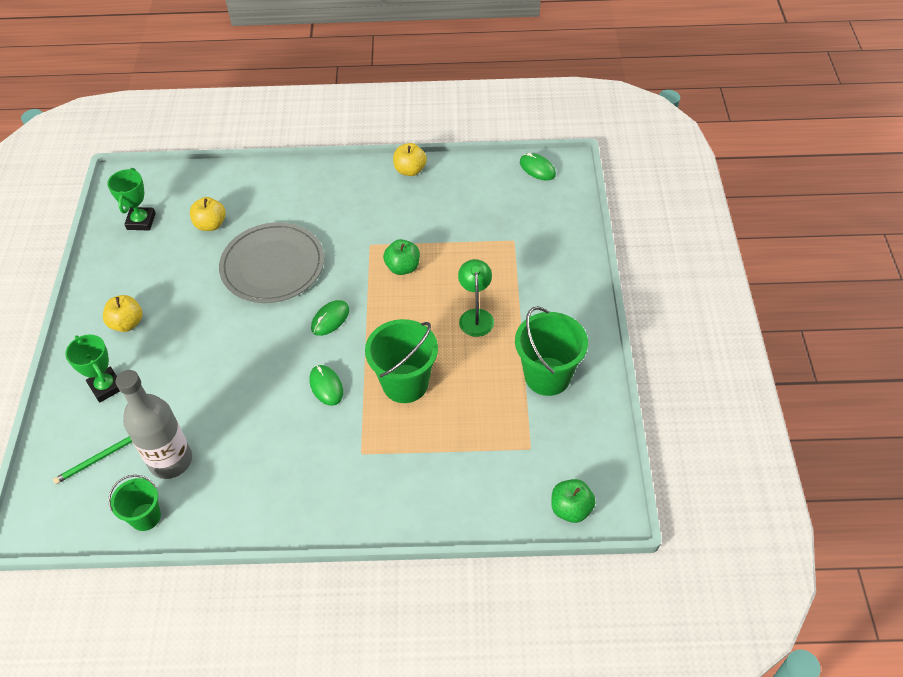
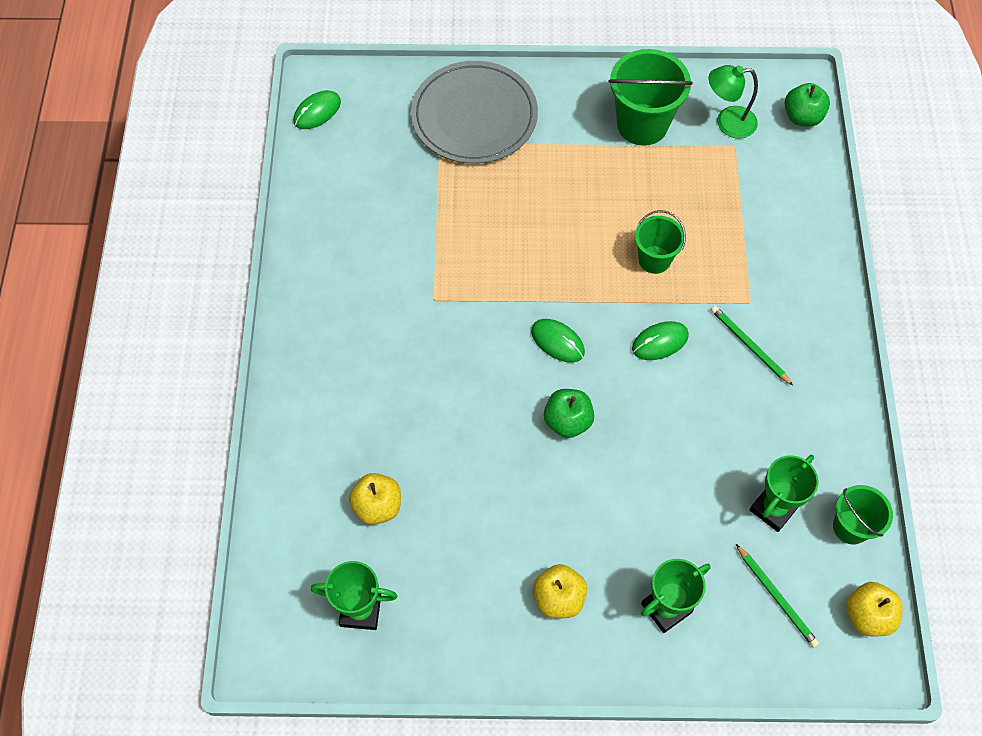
camera: 90 degrees left, 10 degrees up
(171, 461) = (773, 508): grey bottle -> green trophy
(273, 266) = (463, 416): grey plate -> grey plate (474, 116)
(319, 450) = (749, 346): none -> green pencil
(403, 267) = (476, 262): green apple -> green apple (567, 421)
(405, 383) = (654, 259): green bucket -> green bucket, size x0.60
(410, 170) = (300, 253): yellow apple -> yellow apple (867, 615)
(476, 316) = (557, 187): green lamp -> green lamp (727, 122)

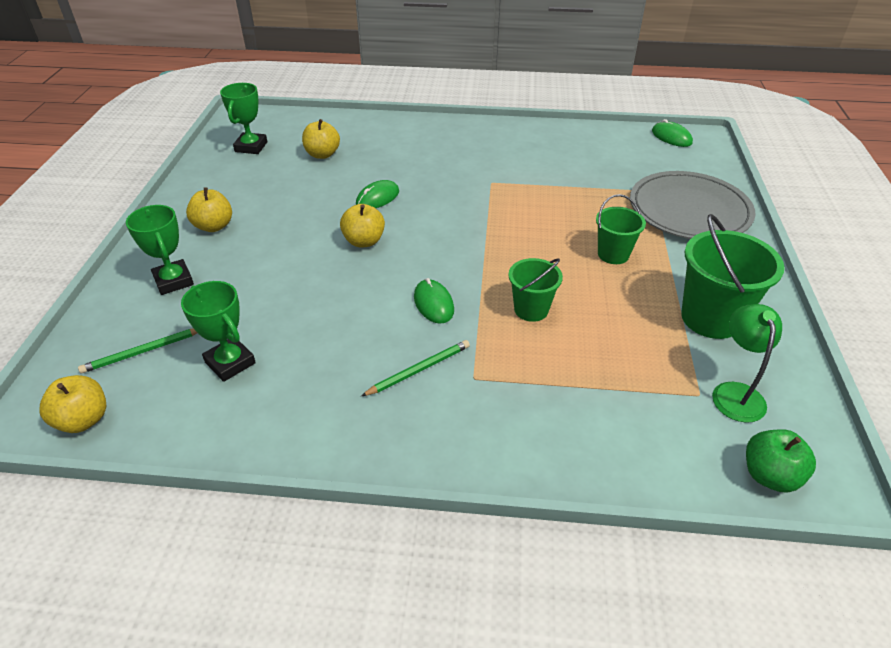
camera: 95 degrees right, 20 degrees down
(557, 341) = (443, 241): green mouse -> green mouse (377, 198)
(567, 421) = (364, 241): green apple -> yellow apple
(851, 527) = (182, 423): green bucket -> green bucket (613, 254)

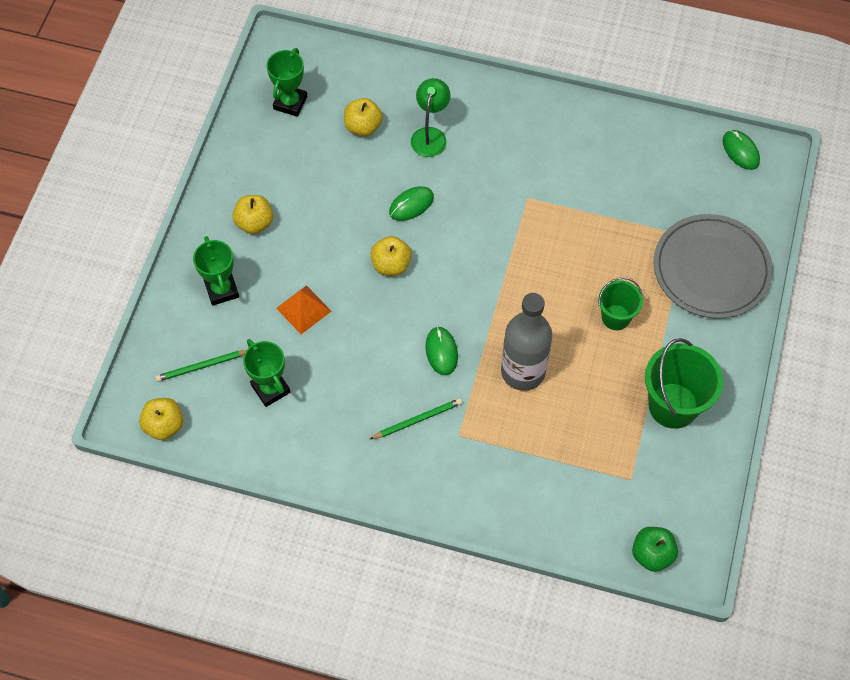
camera: 10 degrees right, 20 degrees up
(269, 286) = (303, 309): none -> orange pyramid
(531, 309) = (523, 371): green bucket -> grey bottle
(735, 393) = (659, 482): green lamp -> green lamp (430, 135)

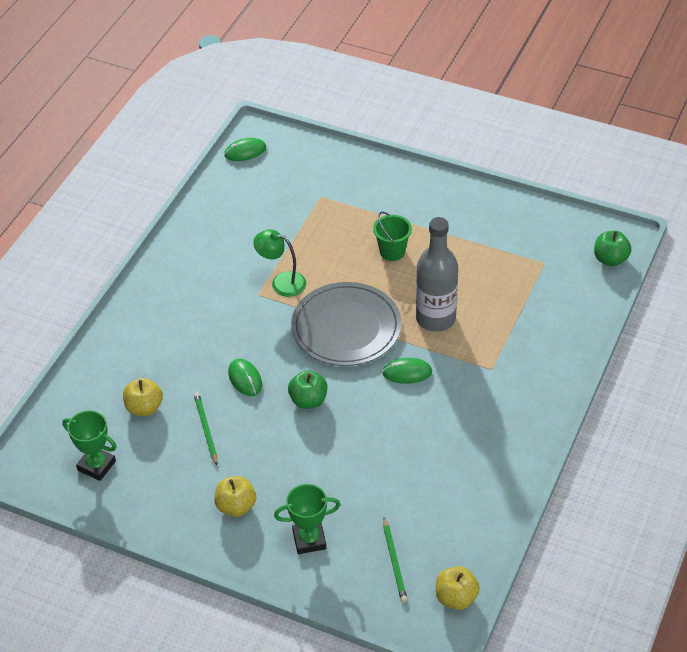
camera: 80 degrees left, 15 degrees down
(270, 389) = (427, 506): green trophy -> none
(303, 309) = (344, 473): orange pyramid -> none
(391, 265) = (308, 400): yellow apple -> green apple
(417, 420) = (473, 396): green pencil -> green pencil (206, 429)
(430, 135) = (169, 356): green lamp -> green lamp (281, 282)
(673, 405) = (480, 228): green bucket -> none
(711, 269) = (357, 186): grey plate -> grey plate (346, 328)

